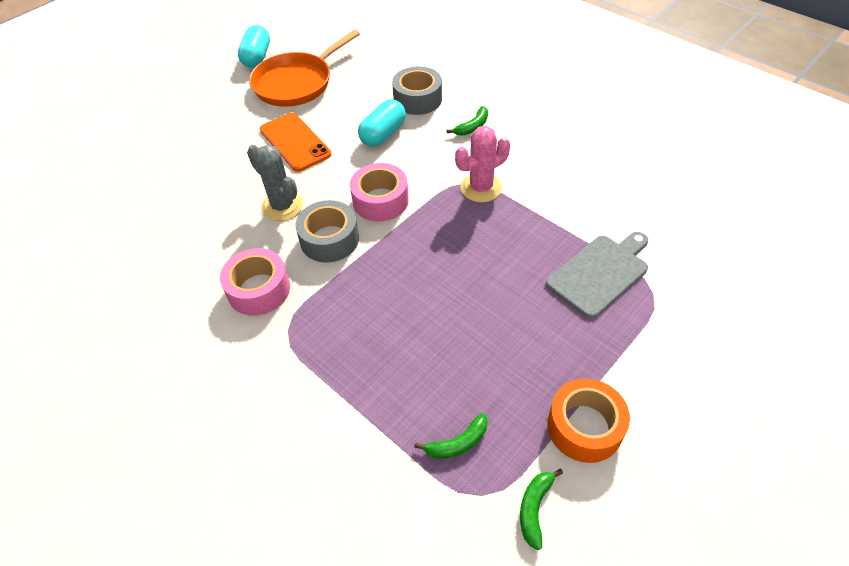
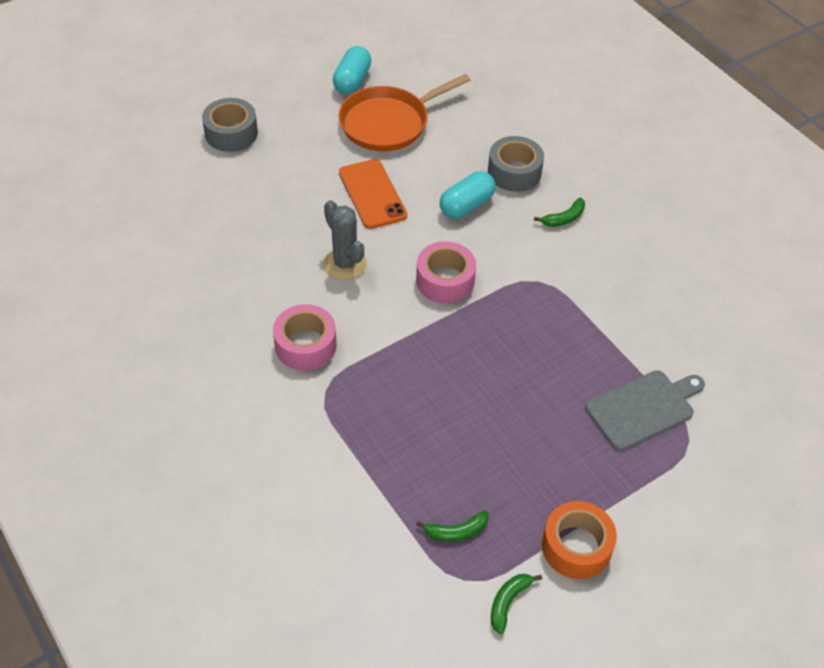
camera: 10 degrees right, 0 degrees up
(329, 239) = (384, 310): grey tape -> grey tape (231, 133)
(481, 188) = (552, 290): pink cactus -> none

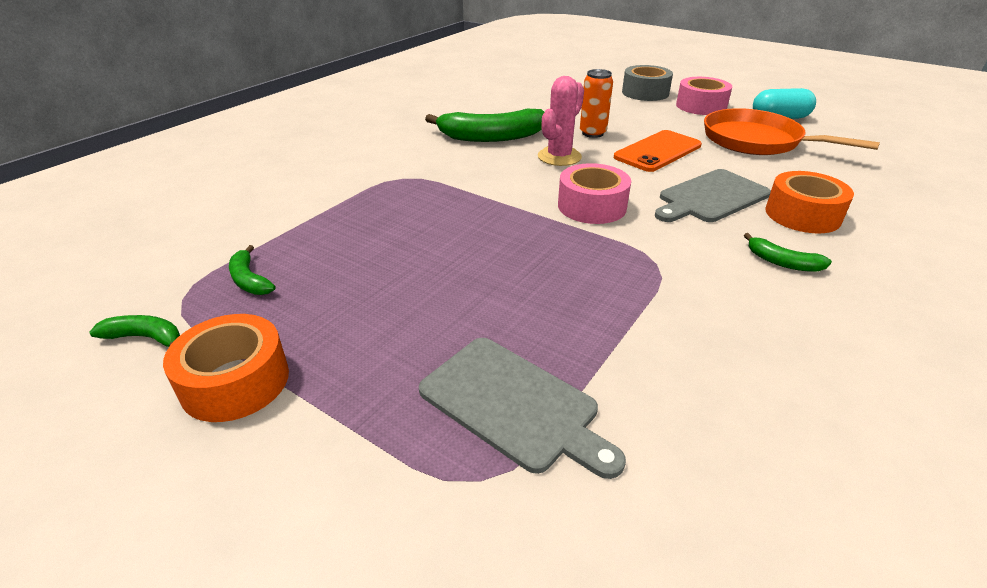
camera: 70 degrees right, 15 degrees down
(270, 296) = (491, 137): none -> green banana
(305, 345) = (449, 160): pink tape -> pink tape (701, 106)
(307, 218) = (592, 133): none -> orange can
(345, 263) = (559, 157): grey cactus -> pink cactus
(466, 205) = (710, 197): turquoise capsule -> grey cutting board
(514, 172) = (802, 215): grey tape -> orange tape

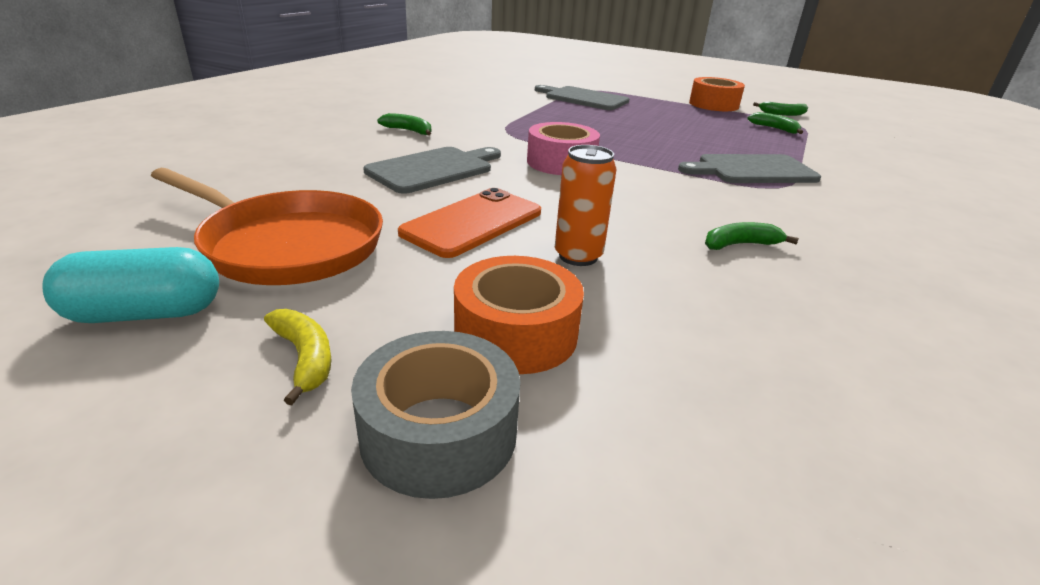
camera: 170 degrees right, 5 degrees down
(402, 197) = (752, 170): none -> grey cutting board
(491, 137) = (740, 244): green banana -> green banana, size x0.47
(559, 157) = (616, 212): pink cactus -> none
(701, 106) = (305, 358): pink tape -> yellow banana
(802, 215) = (350, 156): orange tape -> orange tape (516, 333)

